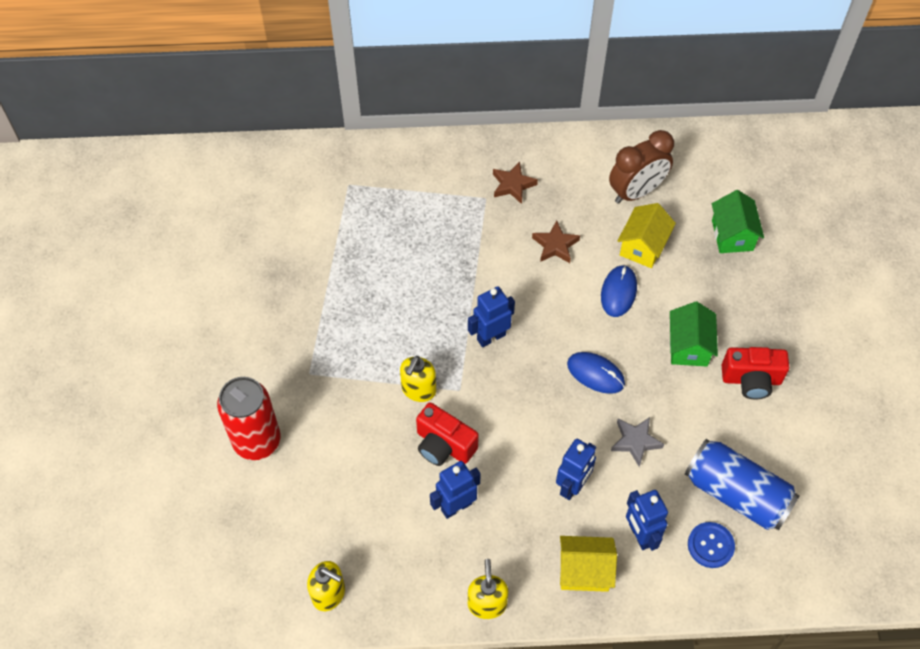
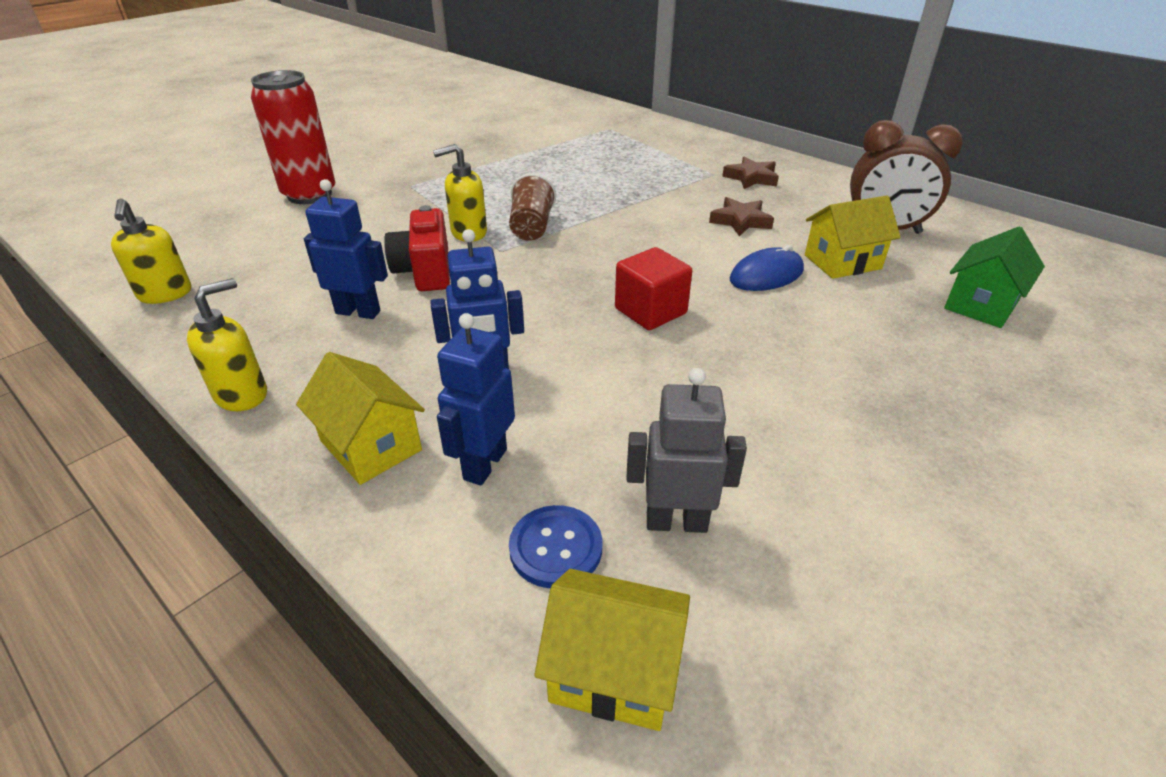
camera: 45 degrees right, 20 degrees down
(447, 352) = (531, 227): none -> brown cup
(491, 337) = (585, 238): blue robot -> none
(595, 374) = (650, 311): blue mouse -> red cube
(635, 442) = (613, 384): grey star -> none
(688, 346) = (799, 352): green house -> none
(736, 494) = (676, 522): blue can -> grey robot
(751, 380) = (856, 427): red camera -> none
(778, 571) = (613, 671): none -> yellow house

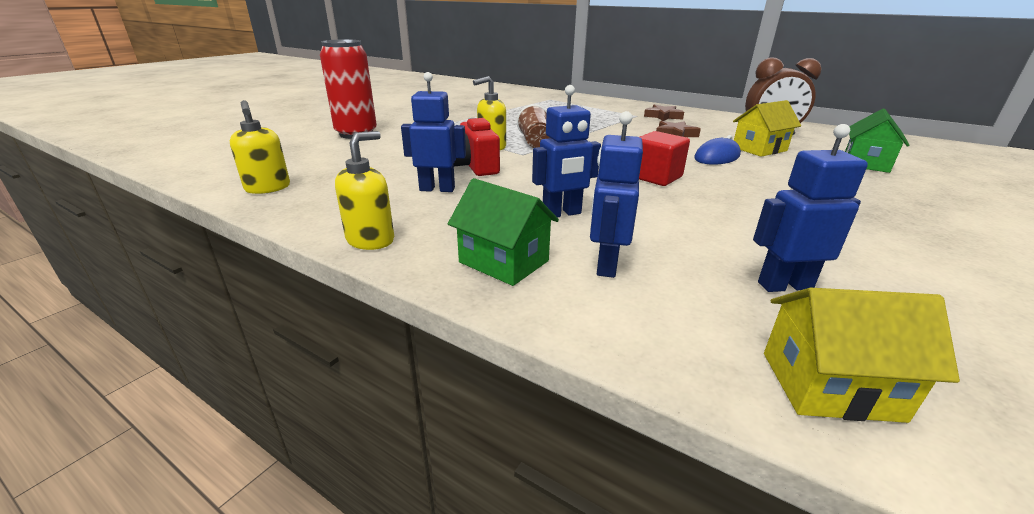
camera: 10 degrees left, 10 degrees down
(371, 445) = (503, 261): yellow house -> green house
(556, 548) = (707, 310): blue button -> none
(676, 522) = (784, 285): grey robot -> blue robot

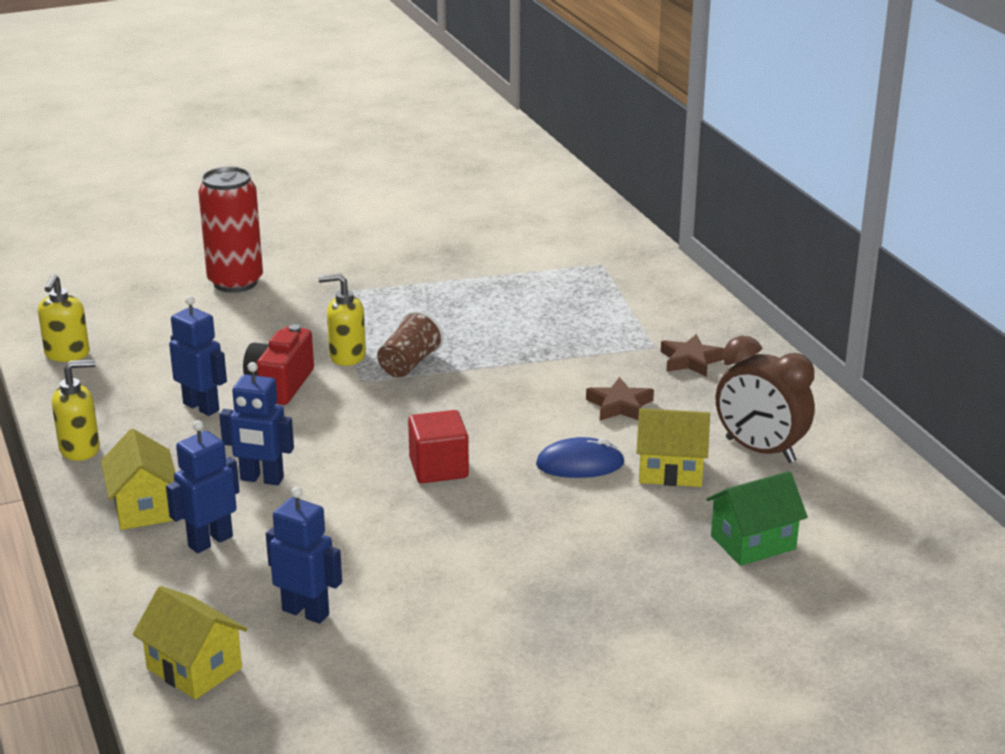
camera: 35 degrees right, 0 degrees up
(503, 261) = (144, 508): green house -> yellow house

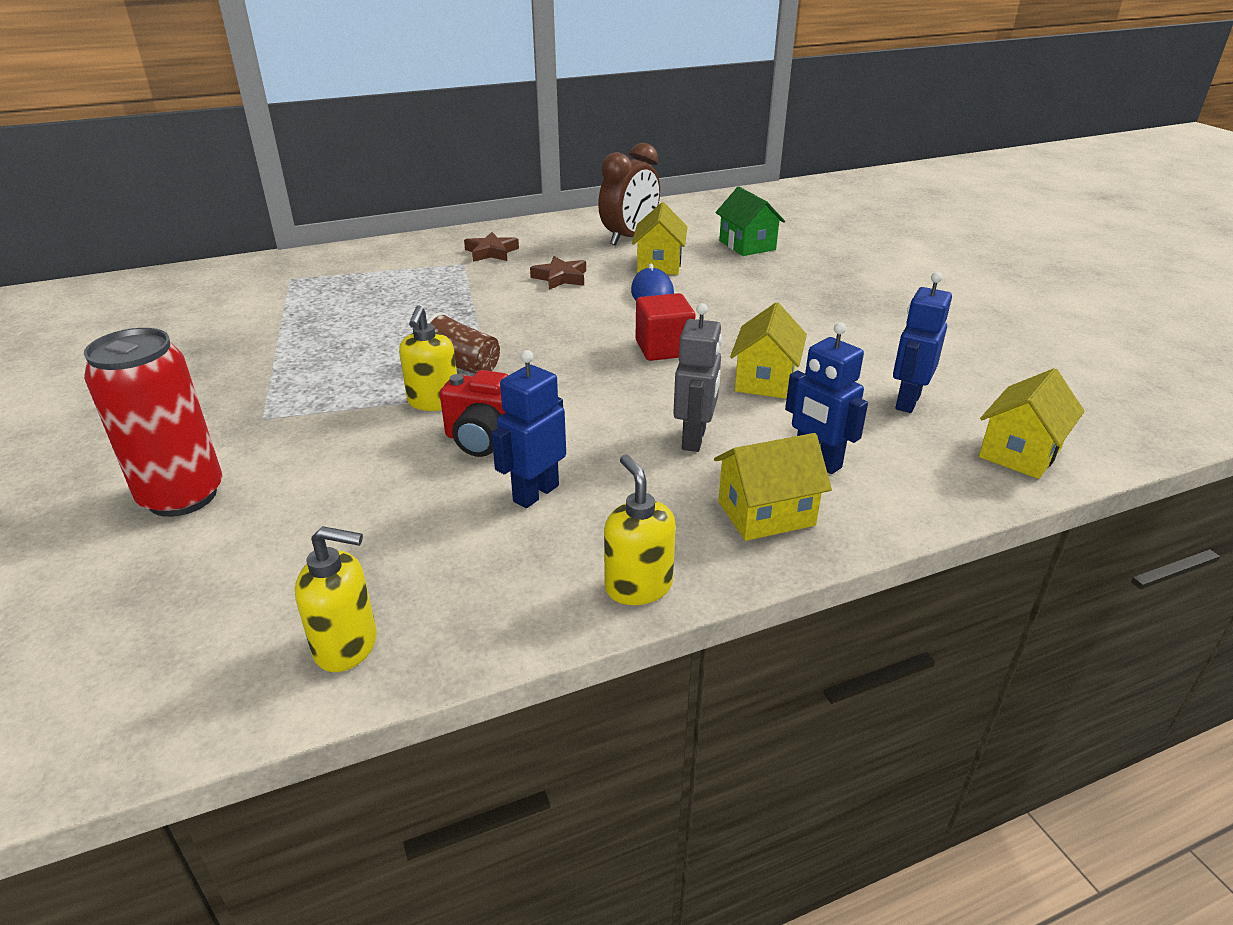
camera: 90 degrees left, 5 degrees up
(262, 479) = (694, 439): blue robot -> grey robot
(364, 525) = (765, 380): none -> yellow house

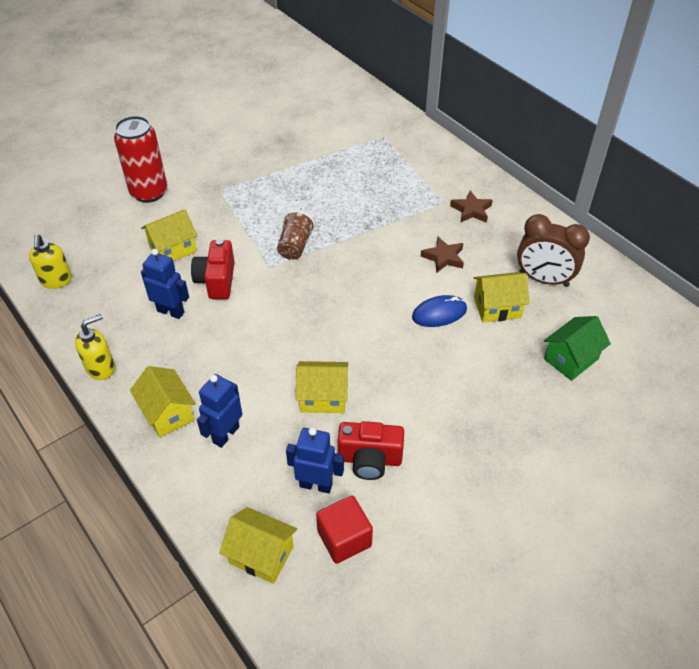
camera: 75 degrees right, 15 degrees up
(376, 479) = (173, 249): none -> yellow house
(433, 402) = (251, 246): yellow soap dispenser -> none
(663, 348) = (351, 335): red cube -> red cube (344, 539)
(694, 439) = (238, 369): grey robot -> none
(869, 363) = (369, 459): none -> red camera

